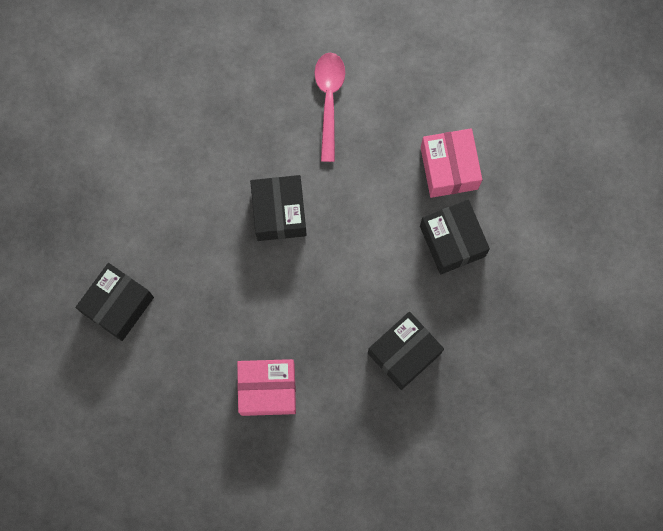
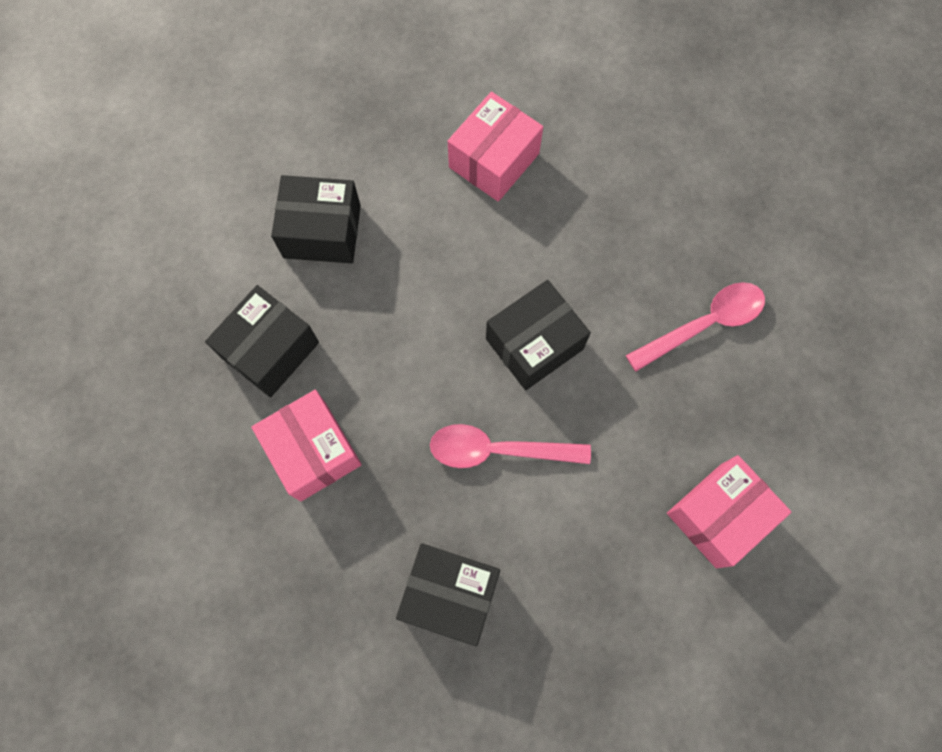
camera: 60 degrees right, 5 degrees down
(135, 163) = (494, 160): none -> pink box
(334, 275) = (498, 450): none -> pink spoon
(452, 241) = (629, 573): black box -> black box (270, 350)

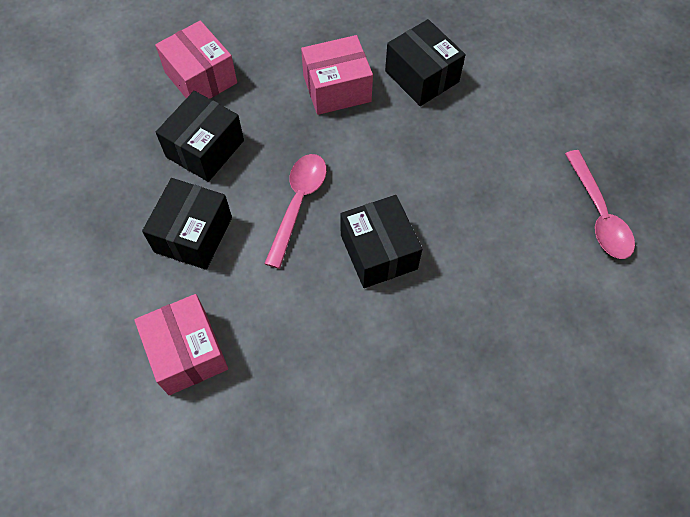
camera: 105 degrees right, 10 degrees down
(322, 231) = (514, 124): black box -> black box (193, 234)
(494, 160) = (562, 264): pink box -> pink box (201, 78)
(704, 324) = (359, 399): pink spoon -> pink spoon (599, 214)

